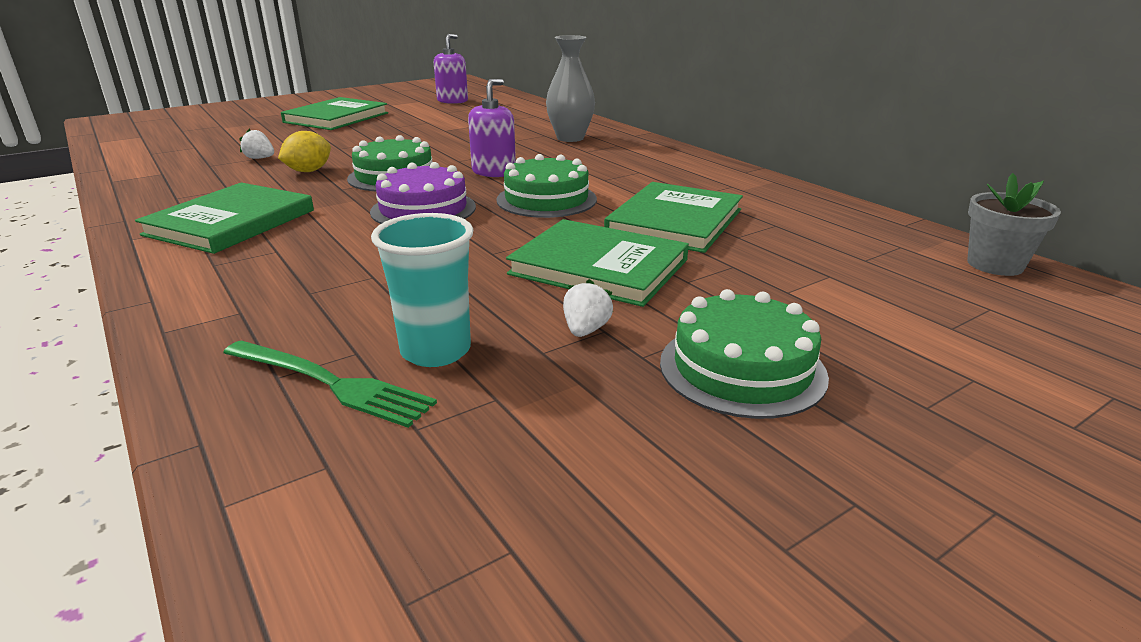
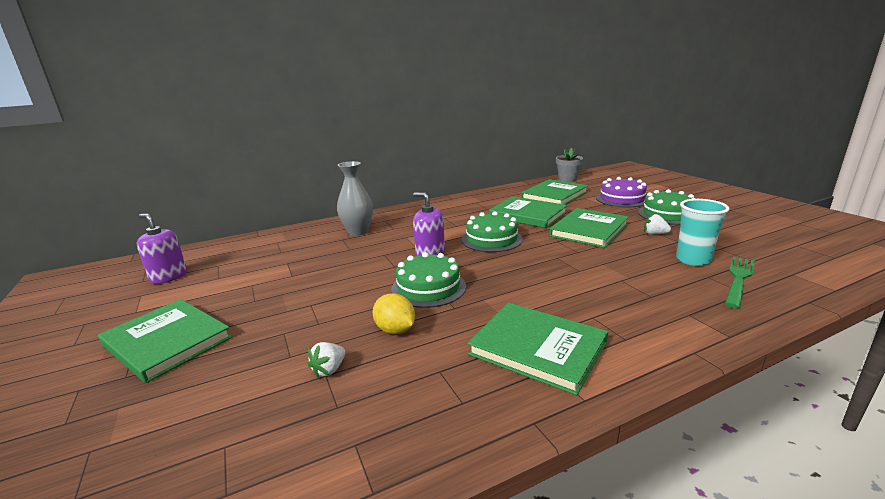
camera: 80 degrees left, 5 degrees down
(423, 209) = (507, 272): purple cake -> purple cake (622, 199)
(825, 246) = (554, 195): none -> green book

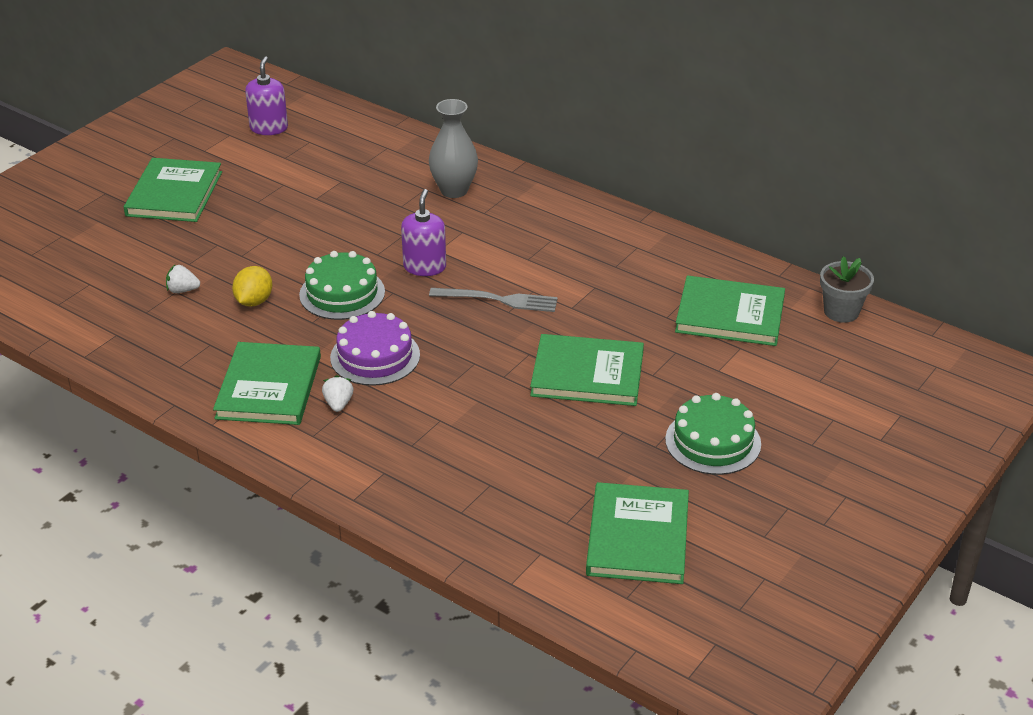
camera: 60 degrees right, 15 degrees up
(491, 239) = (498, 300): green cake -> grey fork
(528, 215) = (614, 308): green book -> green book (638, 537)
(622, 199) = (762, 388): purple cake -> purple cake (375, 356)
(654, 234) = (612, 434): white strawberry -> white strawberry (338, 404)
(693, 260) = (535, 472): turquoise cup -> none
(738, 279) = (496, 508): green fork -> none

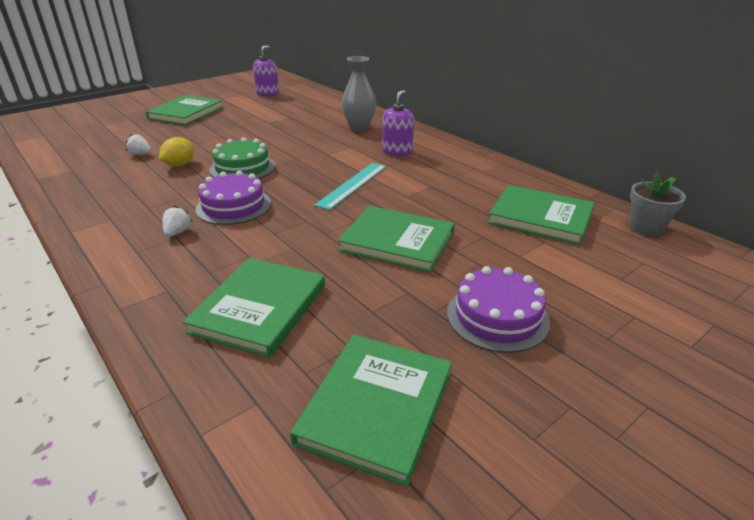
camera: 15 degrees right, 5 degrees down
(268, 387) = (137, 214): green book -> green book (259, 308)
(424, 267) = (311, 161): purple soap dispenser -> purple soap dispenser (397, 151)
(498, 300) = (352, 185): grey fork -> turquoise ruler
(713, 442) = (497, 317): green cake -> purple cake

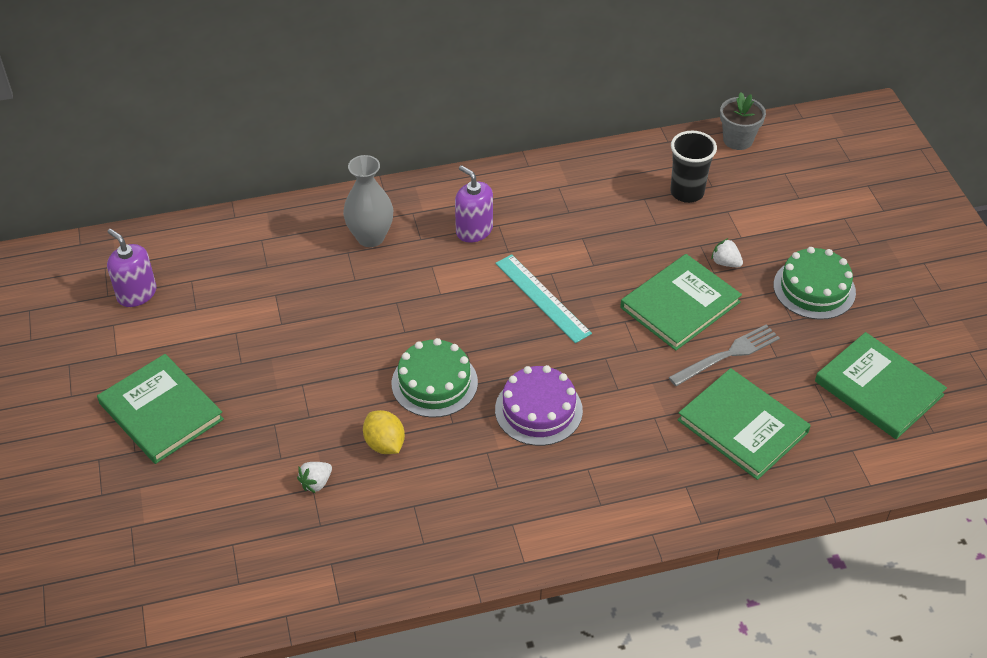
camera: 65 degrees left, 15 degrees up
(178, 232) = (576, 466): white strawberry -> white strawberry (725, 263)
(353, 279) = (728, 355): none -> grey fork
(497, 317) = (814, 288): purple cake -> green cake
(540, 217) = (687, 192): green book -> black cup

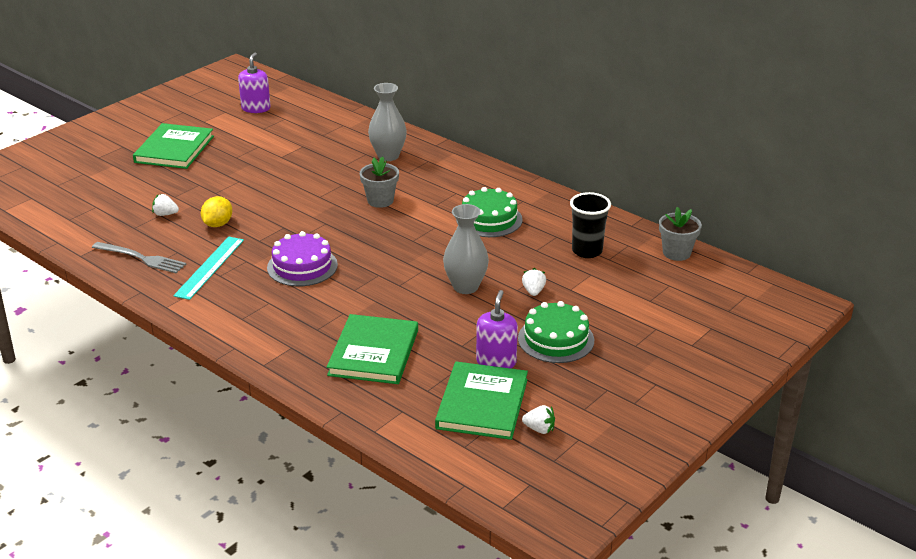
camera: 55 degrees right, 15 degrees down
(434, 383) = (286, 222): green cake -> green cake (489, 219)
(460, 288) = (380, 200): none -> grey flower pot
(474, 230) = (439, 186): purple soap dispenser -> purple soap dispenser (496, 362)
(542, 298) = (407, 232): turquoise ruler -> turquoise ruler (209, 267)
(680, 305) = (465, 287): green book -> grey vase
(728, 355) = (438, 323): grey fork -> grey fork (141, 258)
(940, 369) = (539, 429): none -> white strawberry

